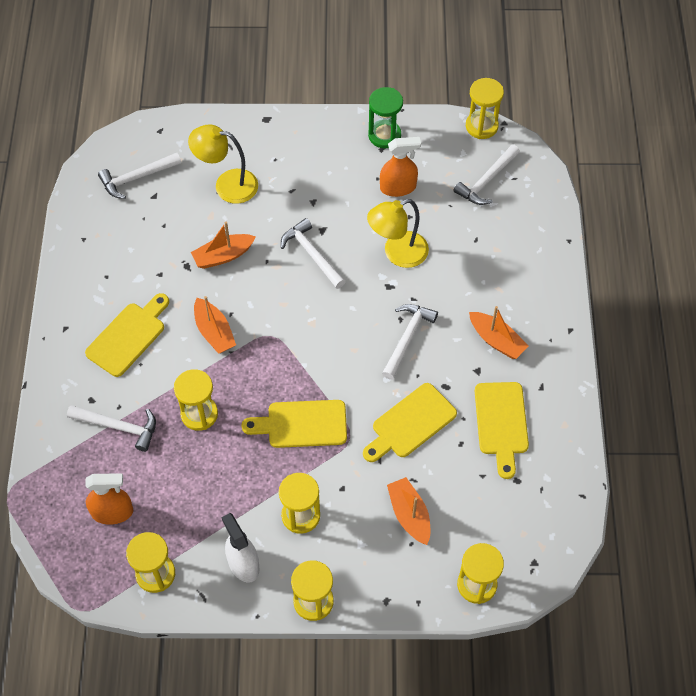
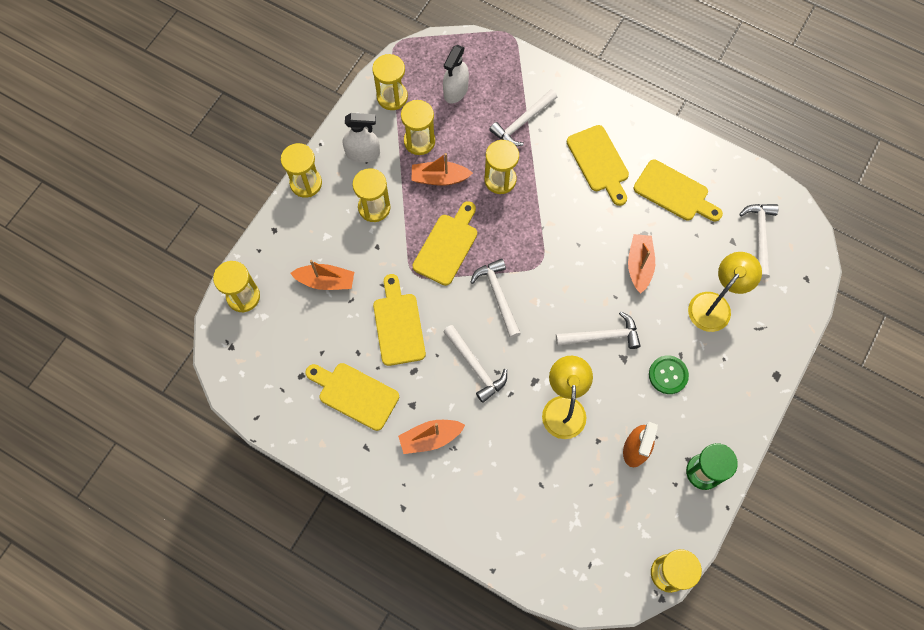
camera: 120 degrees right, 10 degrees up
(112, 512) = (456, 90): orange spray bottle -> white spray bottle
(127, 260) = (674, 192): none -> yellow cutting board
(196, 515) = (419, 141): none -> yellow hourglass
(214, 332) = (568, 224): orange boat -> orange boat (439, 178)
(316, 192) = (668, 375): none -> green button
(487, 181) = (600, 536): white hammer -> white hammer (498, 296)

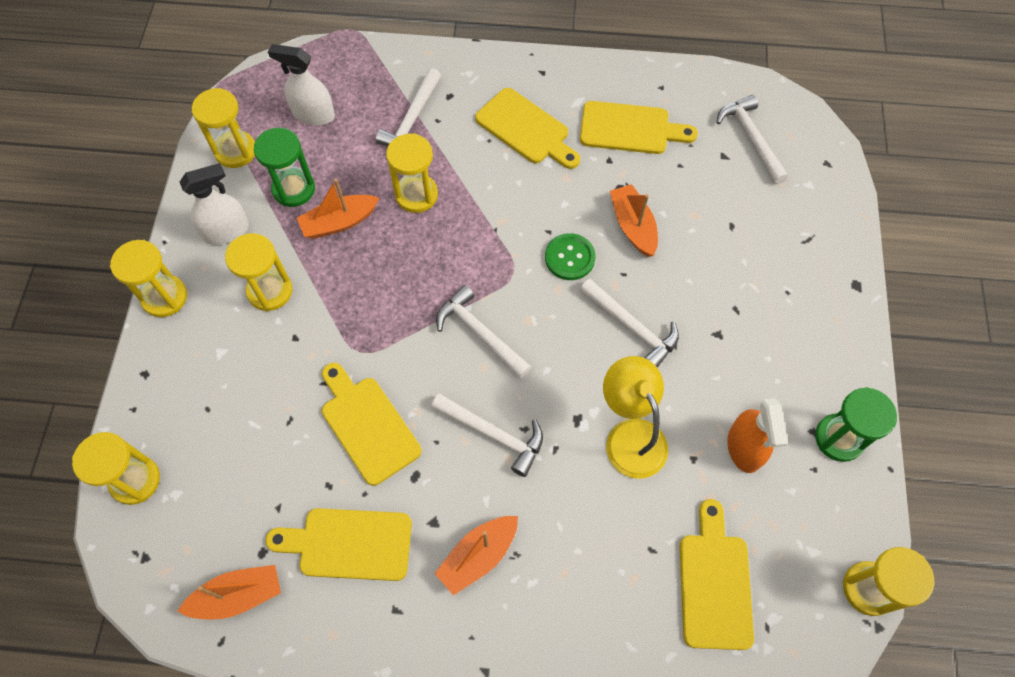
camera: 25 degrees left, 5 degrees down
(326, 281) = (244, 410): orange boat -> orange boat (238, 596)
(419, 141) = (294, 189): yellow hourglass -> green hourglass
(447, 246) = (386, 299): yellow cutting board -> yellow cutting board (714, 583)
(456, 90) = (313, 114): white spray bottle -> white spray bottle turned 105 degrees clockwise
(602, 336) = (632, 327): white hammer -> white hammer turned 75 degrees clockwise
(668, 375) = (734, 339): green button -> green button (569, 258)
(715, 305) = (743, 234): yellow lamp -> none

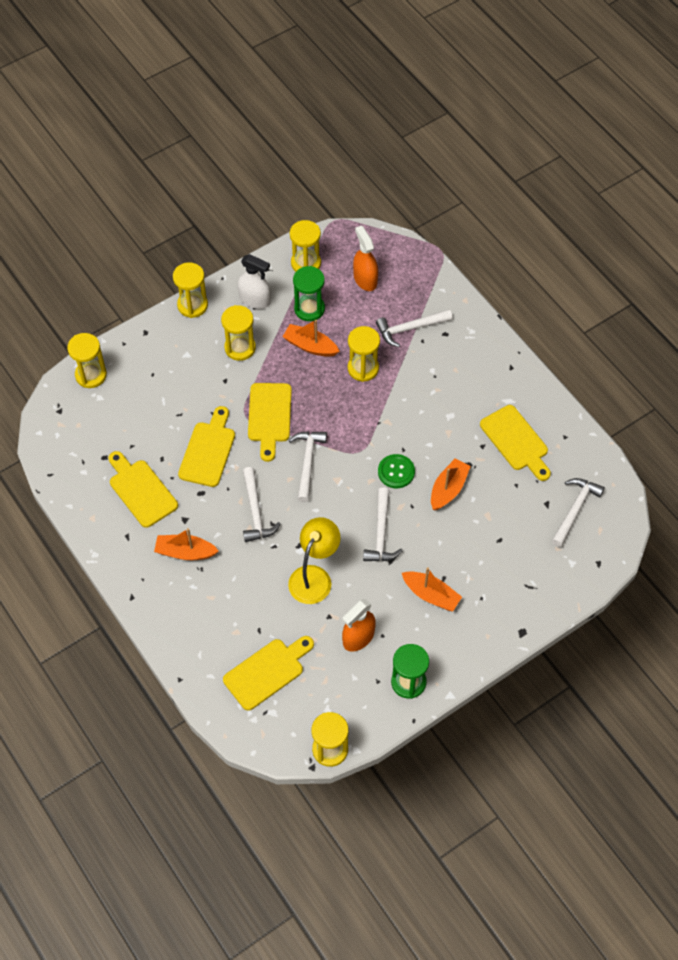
camera: 50 degrees right, 5 degrees down
(238, 596) = (76, 464): orange boat -> orange boat (431, 595)
(313, 114) = (365, 279): white spray bottle -> orange spray bottle
(526, 129) = (461, 388): yellow cutting board -> yellow cutting board (269, 416)

